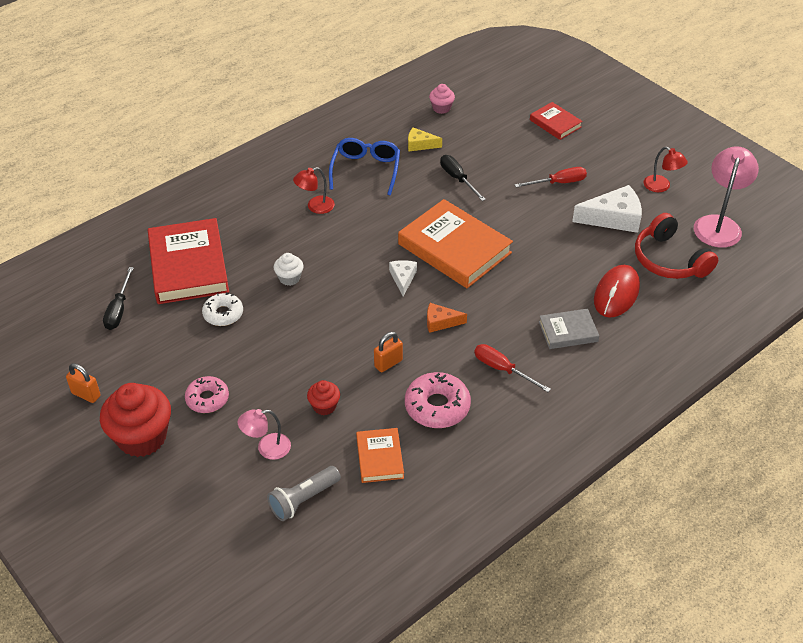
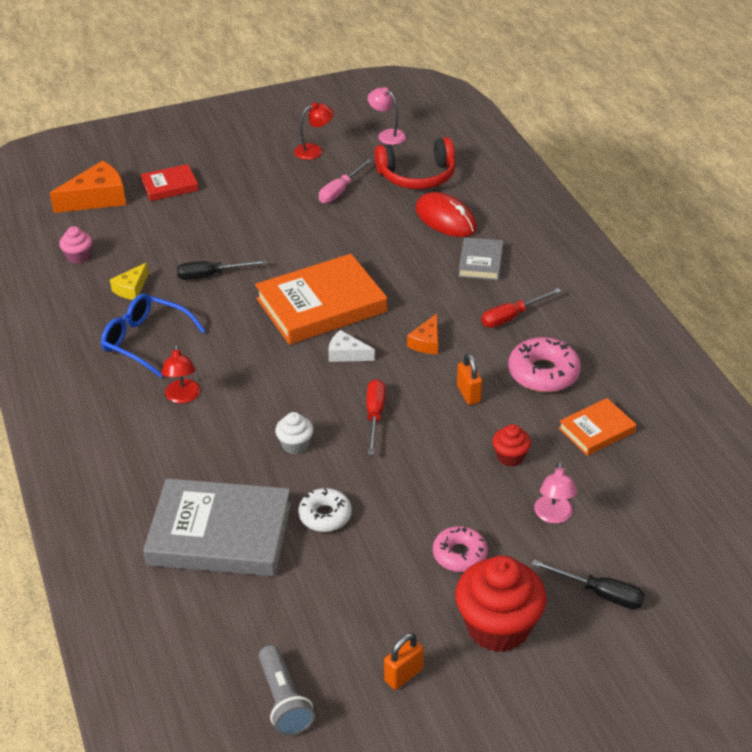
camera: 70 degrees left, 5 degrees down
(119, 309) = (263, 619): black screwdriver -> black screwdriver (599, 593)
(189, 266) = (220, 534): red book -> grey book
(303, 499) = (634, 500): grey flashlight -> grey flashlight (284, 700)
(380, 457) = (596, 430): orange book -> orange book turned 45 degrees counterclockwise
(515, 93) = (97, 198): none -> orange cheese
(558, 183) = (265, 210): red screwdriver -> red screwdriver (374, 416)
(613, 218) = (340, 191): white cheese -> pink screwdriver
(719, 224) = (387, 135): pink lamp -> pink lamp, size x0.58

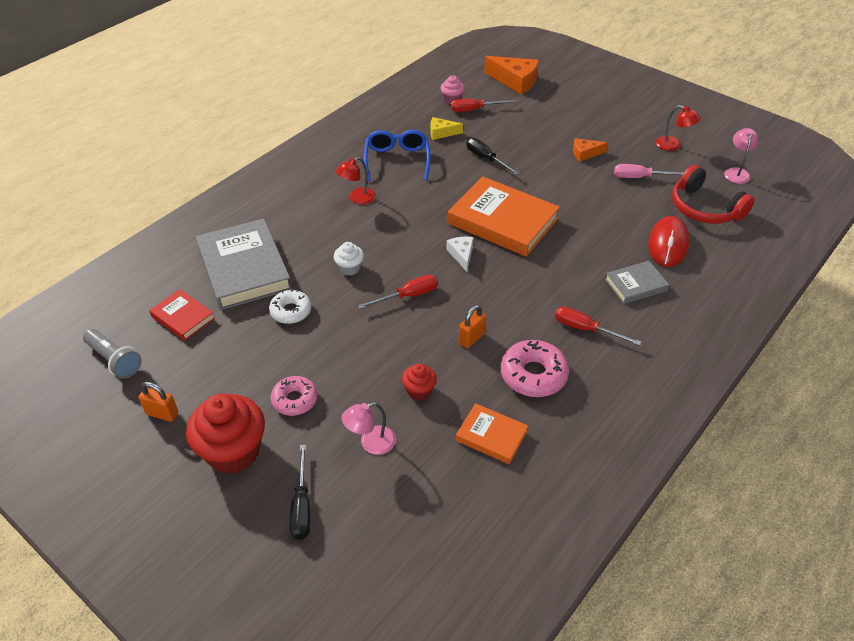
camera: 60 degrees right, 5 degrees up
(116, 248) = (475, 110): none -> red screwdriver
(169, 186) = (559, 102): red book -> red book (183, 317)
(284, 700) = (114, 360): grey flashlight -> grey flashlight turned 90 degrees counterclockwise
(426, 342) = (511, 291): orange cheese -> orange cheese (585, 153)

